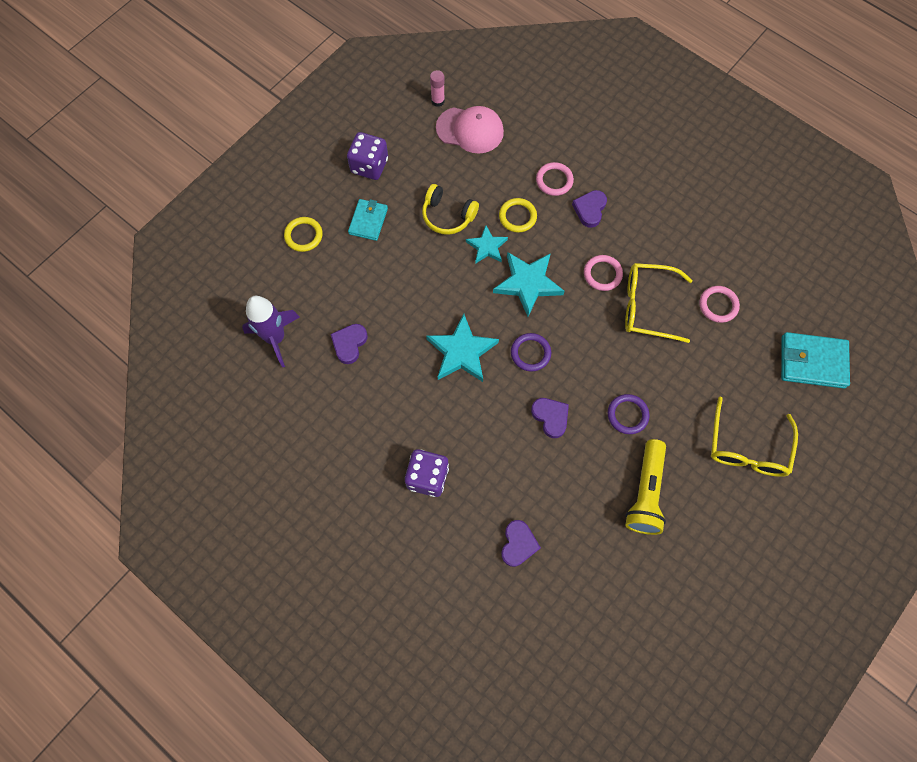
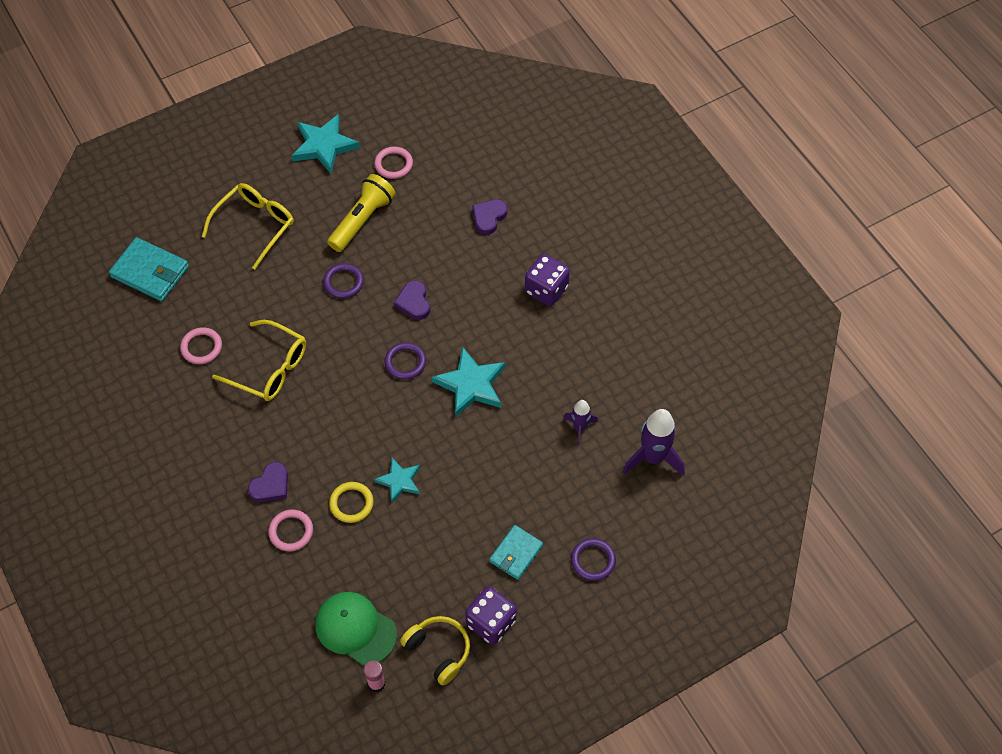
camera: 160 degrees left, 10 degrees down
(303, 235) = (593, 560): yellow ring -> purple ring
(349, 344) = (579, 428): purple heart -> purple rocket
(447, 216) = (426, 530): yellow headphones -> yellow headphones (438, 651)
(470, 130) = (355, 629): pink cap -> green cap
(528, 283) = (375, 429): turquoise star -> turquoise star (324, 146)
(602, 274) = (295, 413): pink ring -> pink ring (393, 164)

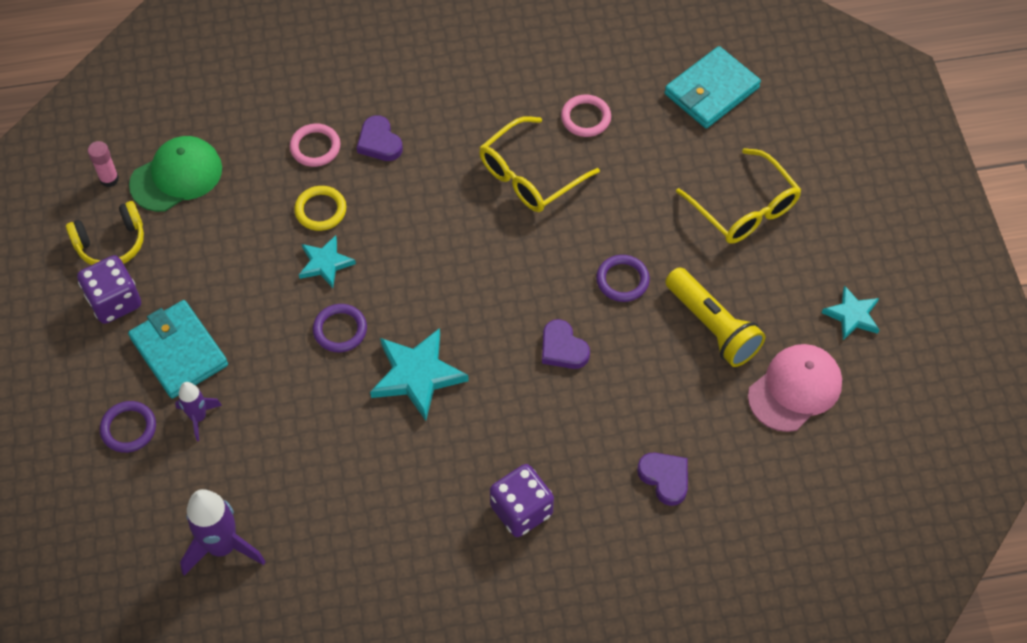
camera: 110 degrees right, 0 degrees up
(324, 146) = (852, 315): turquoise star -> turquoise star, size x0.61
(393, 164) = (795, 389): pink ring -> pink cap
(405, 362) = (479, 314): purple ring -> purple ring (340, 330)
(414, 302) = (563, 348): purple heart -> purple heart turned 135 degrees counterclockwise
(516, 553) = (179, 351): turquoise wallet -> turquoise wallet, size x1.54
(579, 428) = (303, 476): purple rocket -> purple rocket (198, 417)

